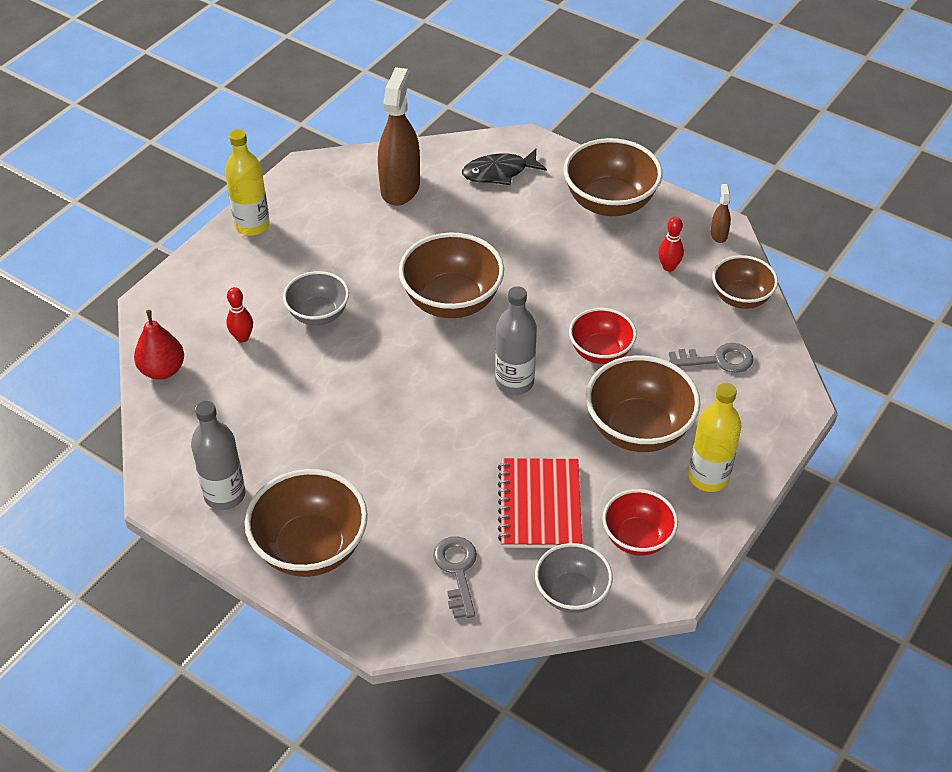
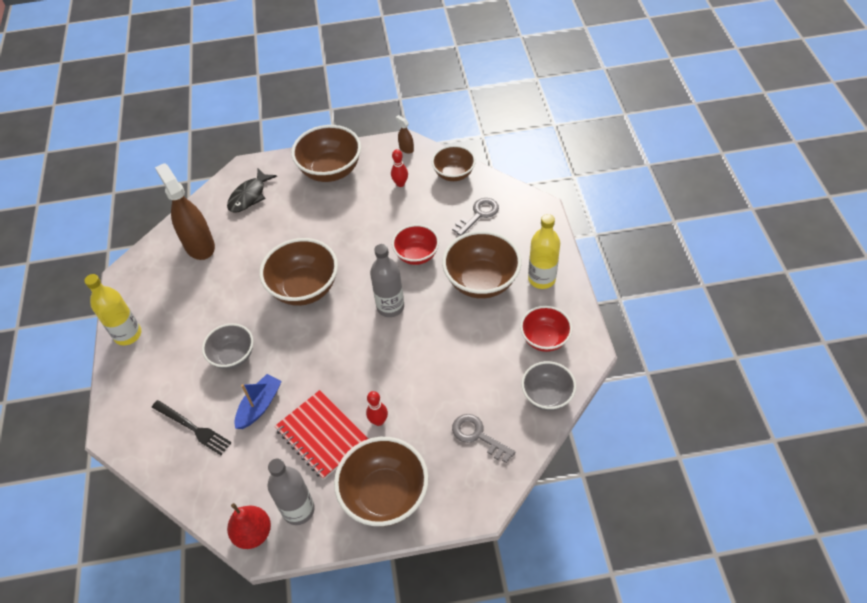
camera: 40 degrees left, 5 degrees up
(162, 370) = (170, 468): red pear -> red pear (253, 533)
(217, 351) = (193, 428): none -> black fork
(242, 337) = (200, 407): red bowling pin -> red bowling pin (378, 421)
(292, 377) = (259, 406): none -> blue boat
(539, 505) = (479, 363): red notebook -> red notebook (322, 435)

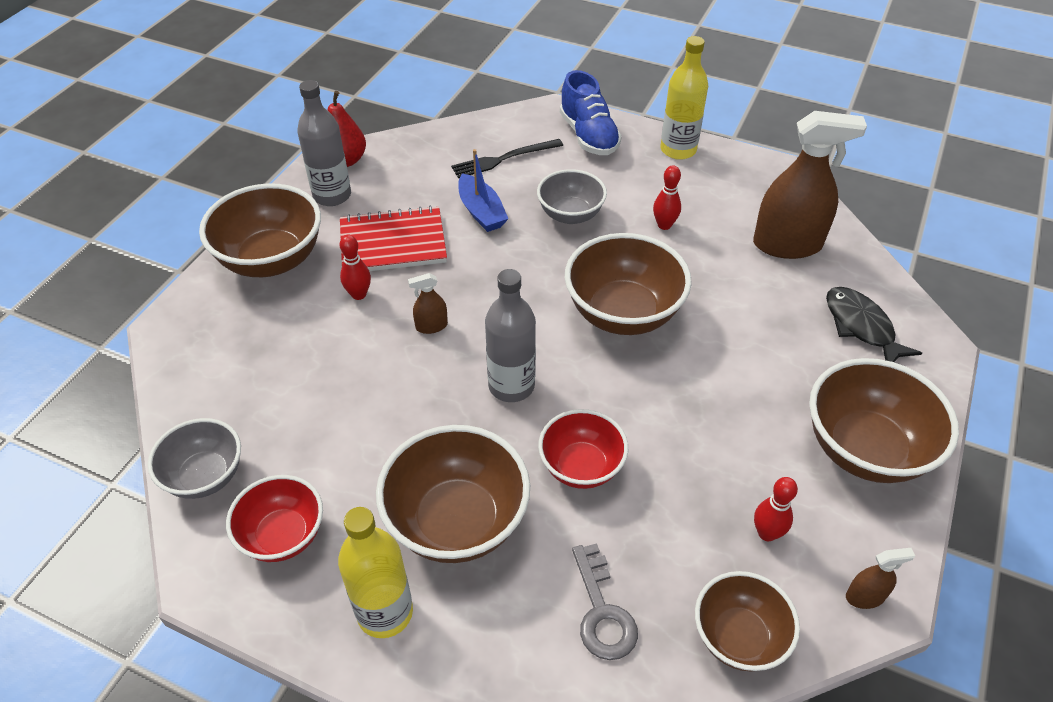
camera: 120 degrees right, 5 degrees down
(136, 393) = (588, 136): none -> blue shoe
(215, 306) = (664, 225): none -> red bowling pin
(376, 367) = (431, 326): none -> brown spray bottle
(478, 436) = (241, 371): grey key -> none

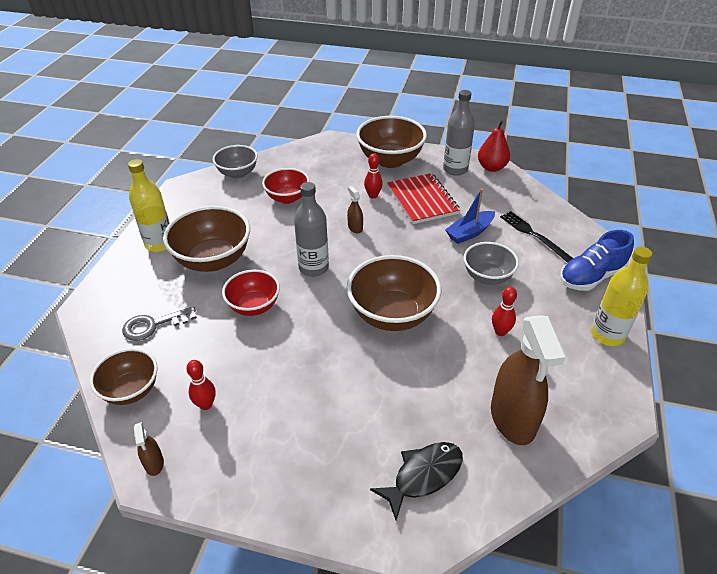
camera: 80 degrees right, 5 degrees down
(283, 536) = (204, 203): red bowl -> red bowl (287, 198)
(865, 449) = (284, 471): brown bowl -> none

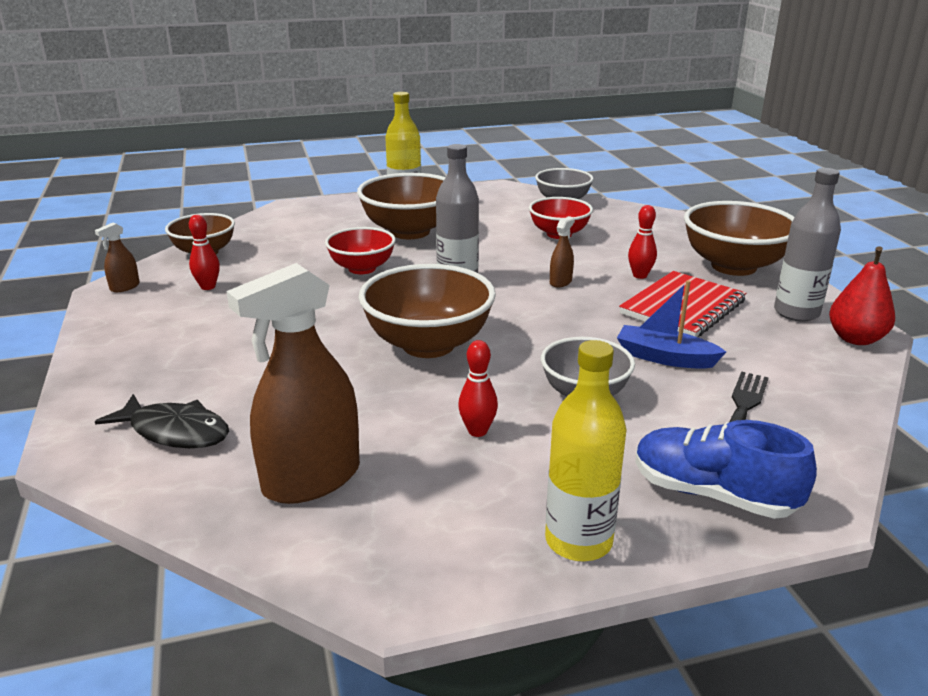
camera: 60 degrees right, 15 degrees down
(153, 325) = (292, 236): grey key -> none

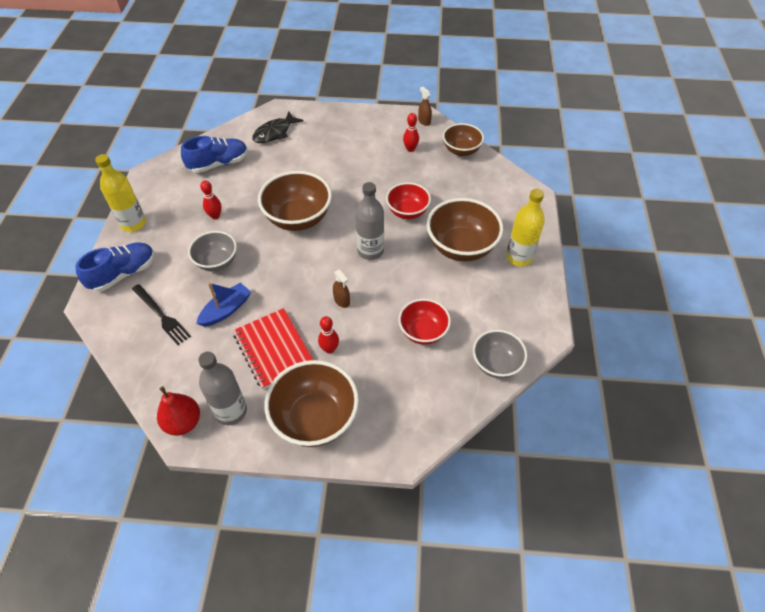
camera: 110 degrees right, 25 degrees up
(312, 479) = (219, 164): brown spray bottle -> blue shoe

